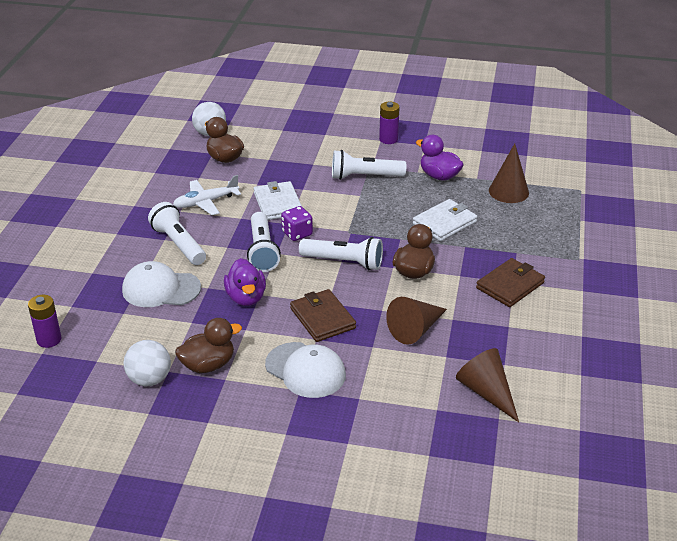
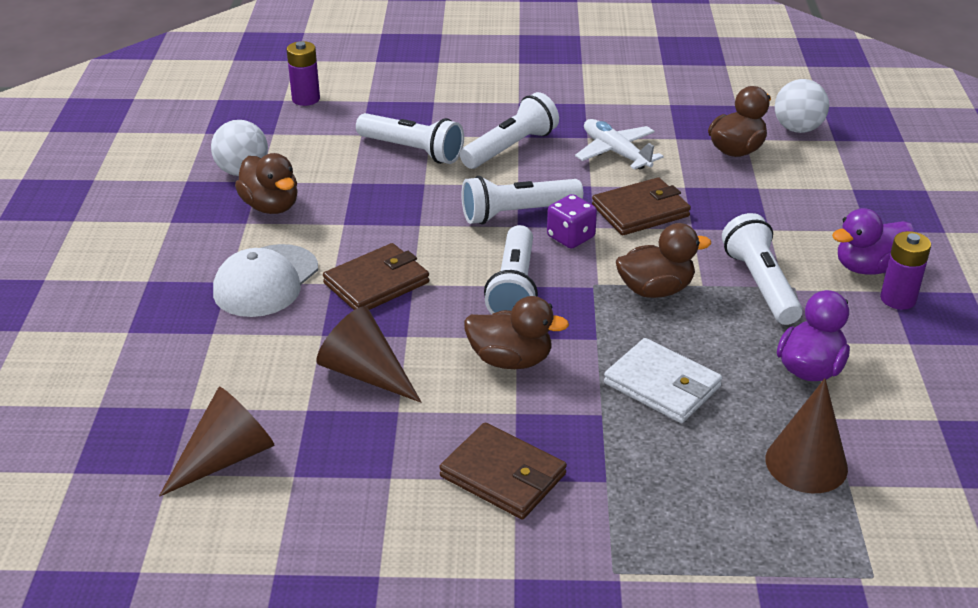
camera: 80 degrees right, 0 degrees up
(161, 289) = (412, 151): white cap -> white flashlight
(246, 298) = (409, 215): purple duck -> purple duck (868, 267)
(278, 203) = (640, 211): white wallet -> brown wallet
(360, 211) = (655, 290): none -> brown duck

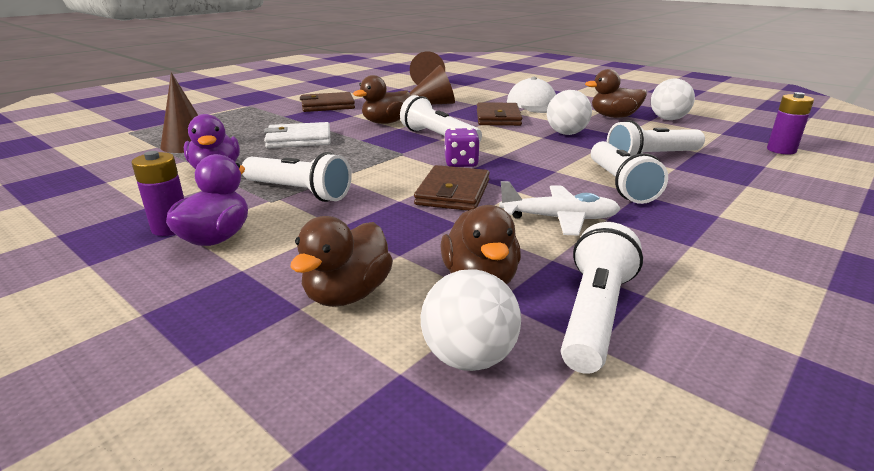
camera: 130 degrees right, 10 degrees down
(388, 214) = (566, 133): none -> white ball
(517, 213) = (515, 159): white flashlight -> white flashlight (594, 314)
(655, 290) = (364, 164): brown duck -> brown duck (347, 294)

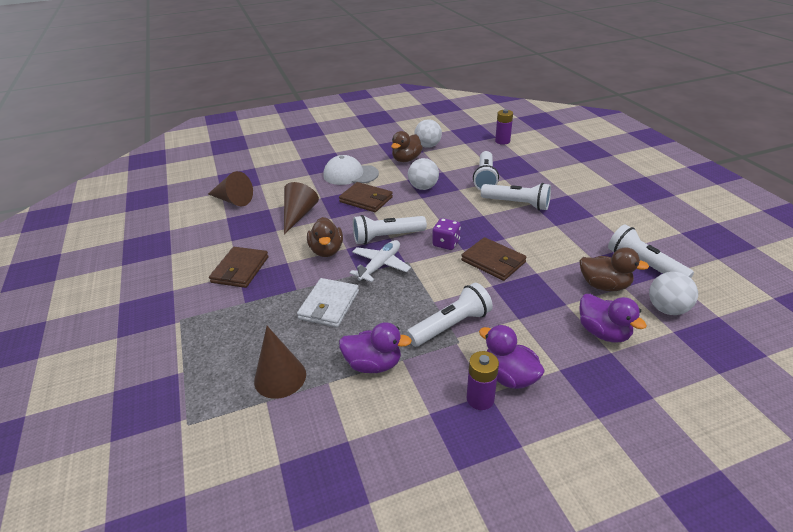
camera: 60 degrees left, 10 degrees up
(347, 294) = (603, 332): brown duck -> purple duck
(559, 219) = (549, 238): white plane -> white plane (380, 265)

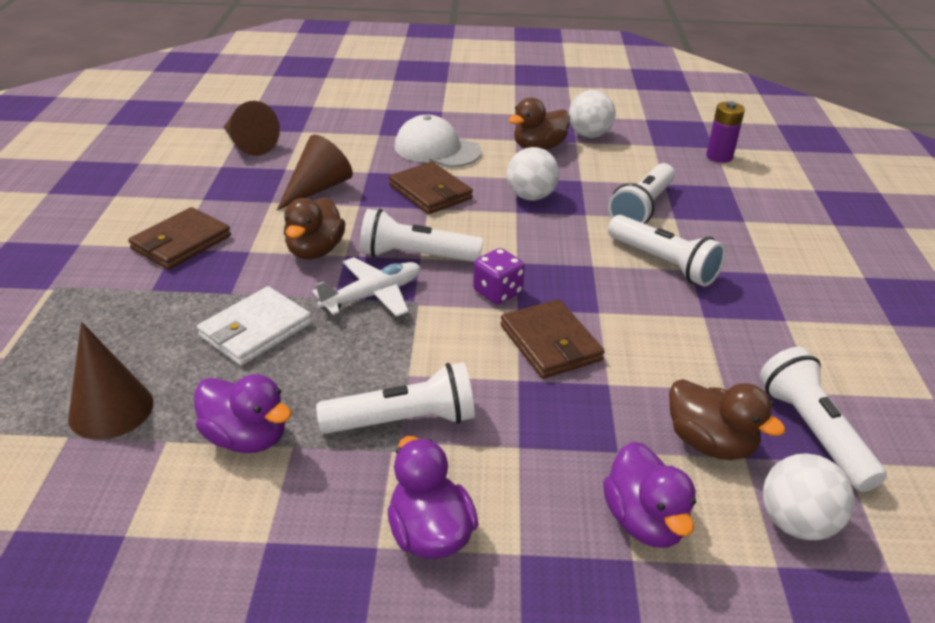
camera: 20 degrees right, 0 degrees up
(480, 399) = (357, 550): purple battery -> none

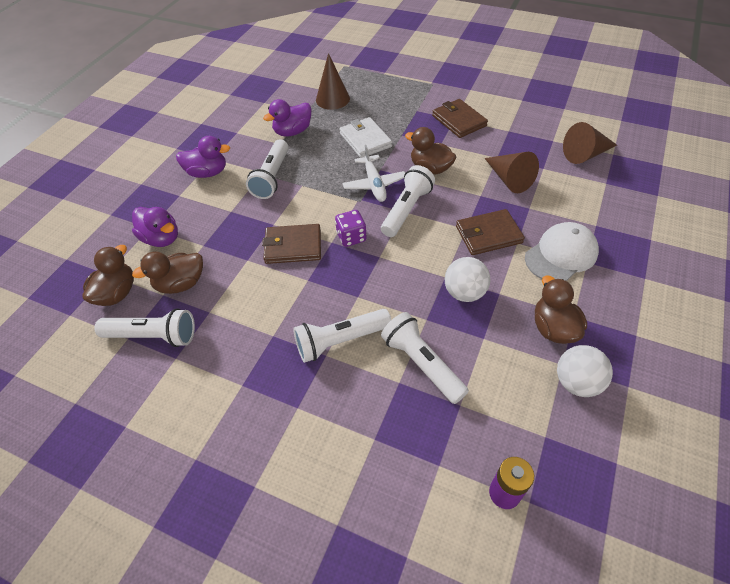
camera: 115 degrees right, 15 degrees up
(644, 521) = (161, 238): purple duck -> purple duck turned 150 degrees counterclockwise
(796, 523) = (117, 293): white ball -> brown duck

